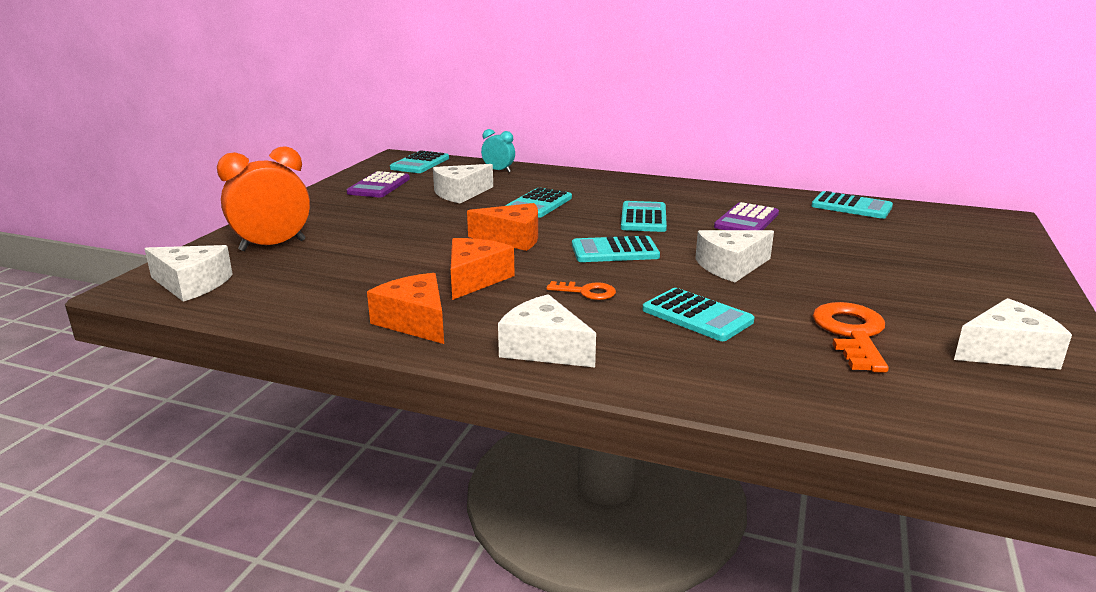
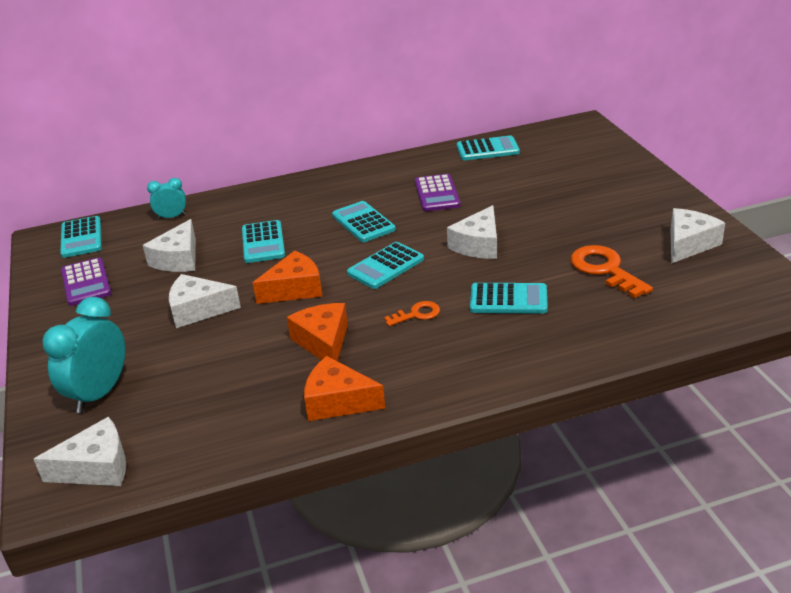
camera: 35 degrees left, 10 degrees up
(273, 245) = (99, 393): orange clock -> turquoise clock
(544, 348) = (453, 376): white cheese -> white cheese (198, 310)

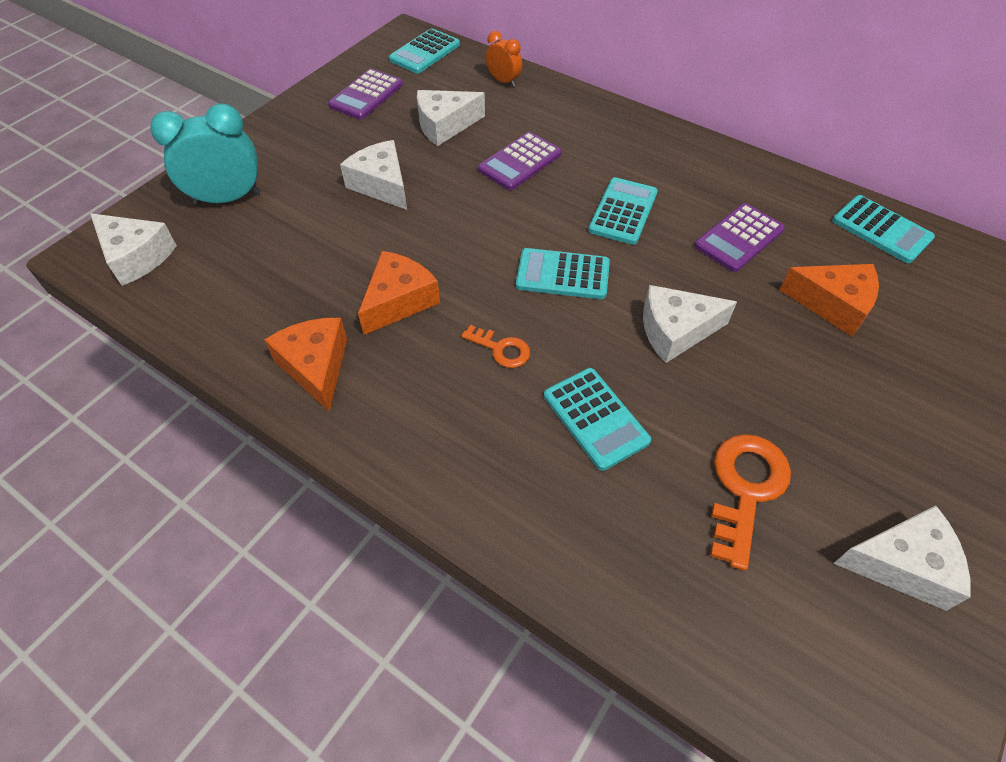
camera: 50 degrees right, 20 degrees up
(172, 217) = (503, 81): turquoise clock -> orange clock
(263, 242) = (520, 162): turquoise calculator -> purple calculator
(294, 289) = (465, 229): orange cheese -> orange cheese (833, 304)

